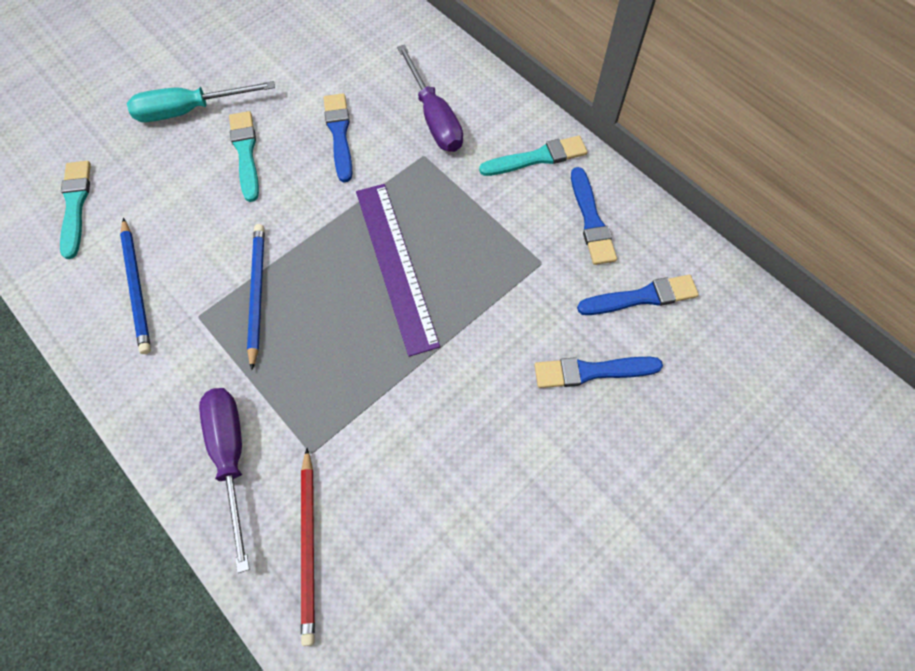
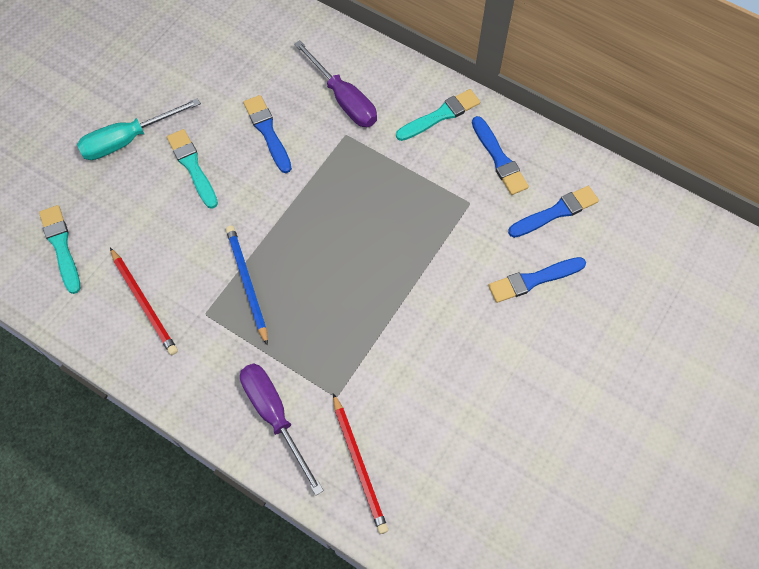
camera: 15 degrees left, 0 degrees up
(137, 288) = (144, 303): blue pencil -> red pencil
(395, 265) = (353, 233): purple ruler -> none

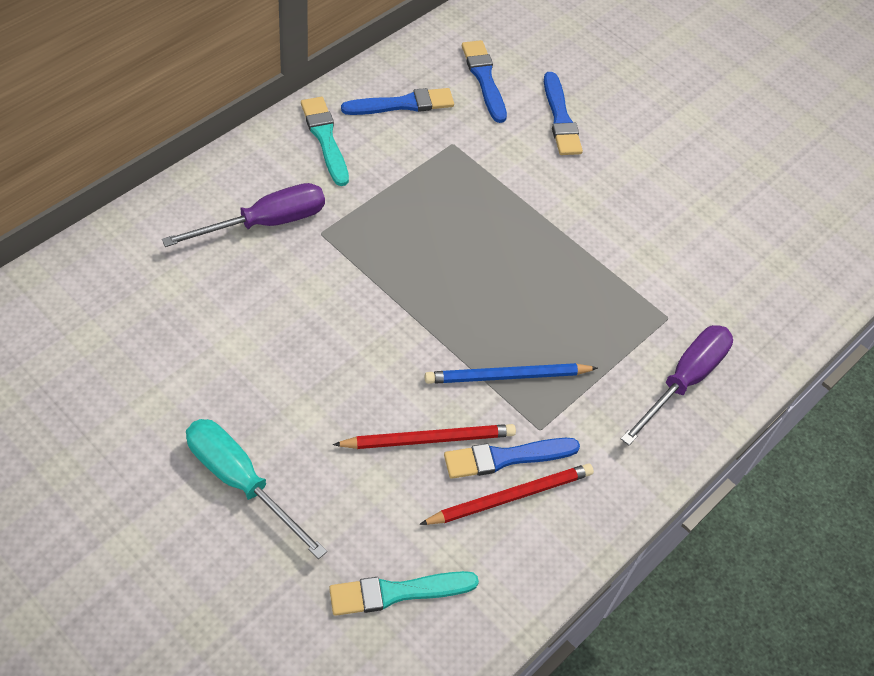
camera: 85 degrees left, 10 degrees down
(128, 140) = (240, 481): turquoise screwdriver -> turquoise screwdriver turned 150 degrees clockwise
(192, 167) = (314, 407): turquoise brush -> none
(267, 132) = (287, 312): blue brush -> blue brush (506, 458)
(274, 416) = (684, 380): purple screwdriver -> purple screwdriver turned 150 degrees clockwise
(359, 465) = (748, 314): red pencil -> red pencil (428, 439)

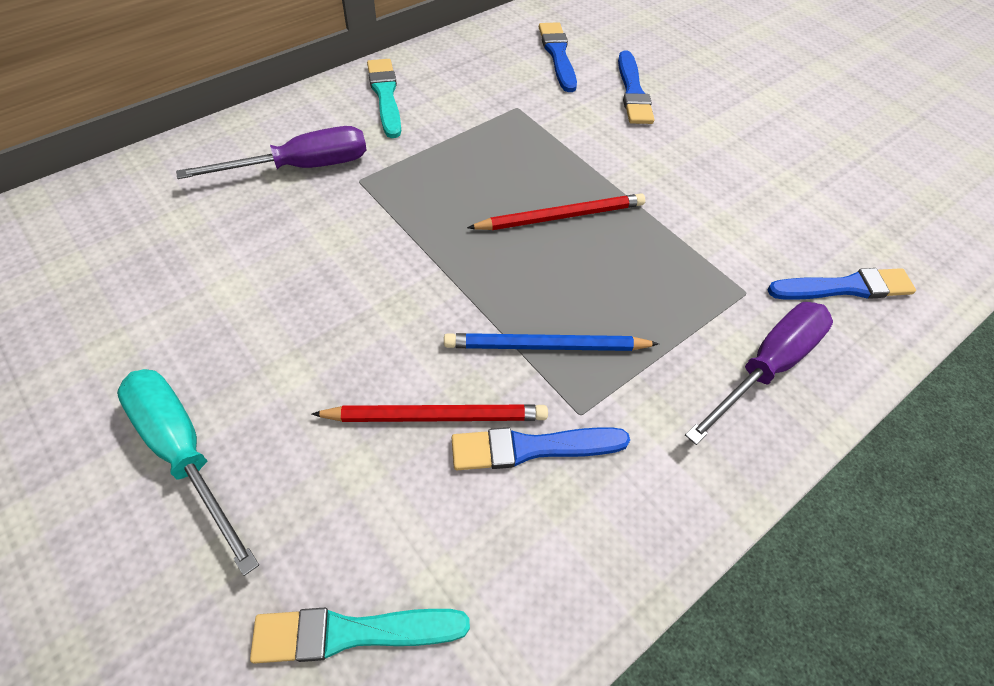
camera: 10 degrees right, 0 degrees up
(402, 104) = (471, 71): blue brush -> blue brush (844, 287)
(510, 496) = (532, 501): red pencil -> red pencil (561, 216)

